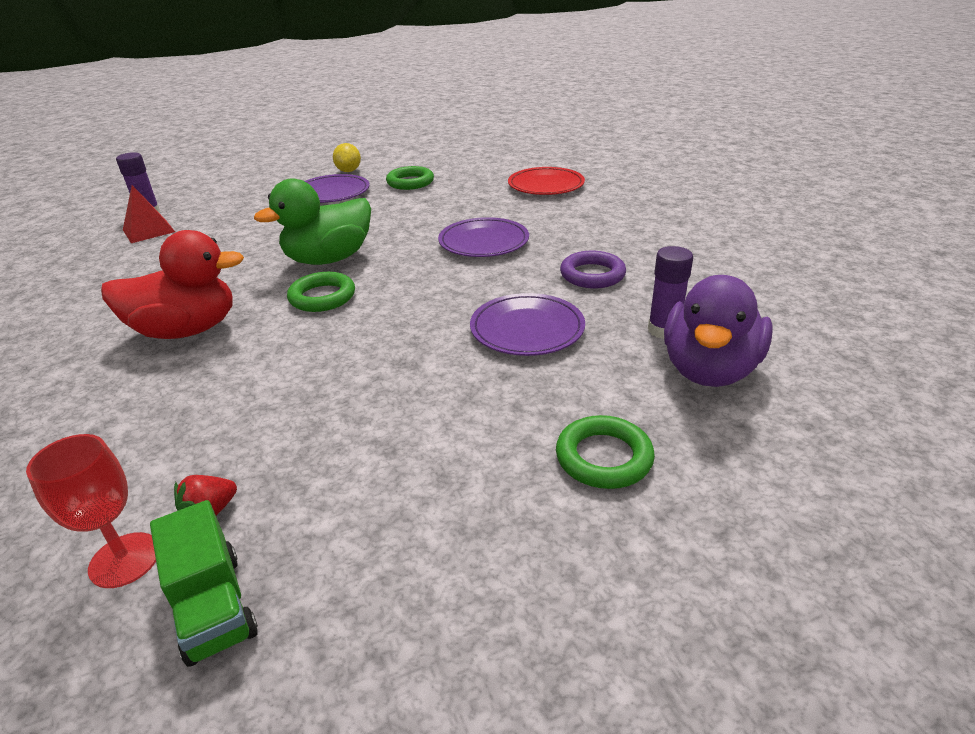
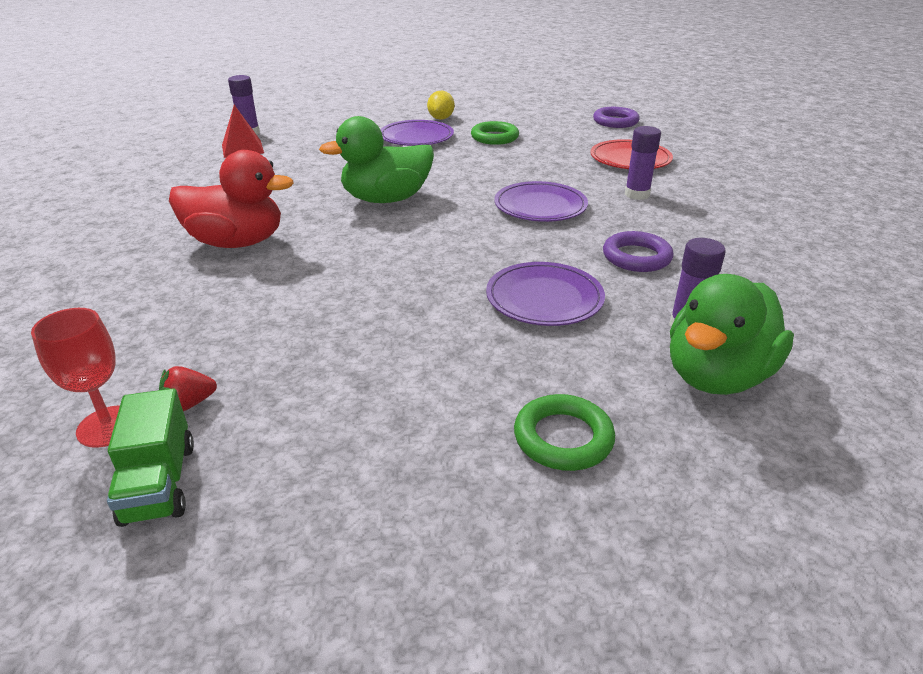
camera: 15 degrees right, 0 degrees up
(322, 297) = (365, 233): green ring -> none
(517, 152) = (615, 121): none -> purple ring
(566, 217) = (637, 194): none -> purple glue stick
(709, 370) = (716, 376): purple duck -> green duck

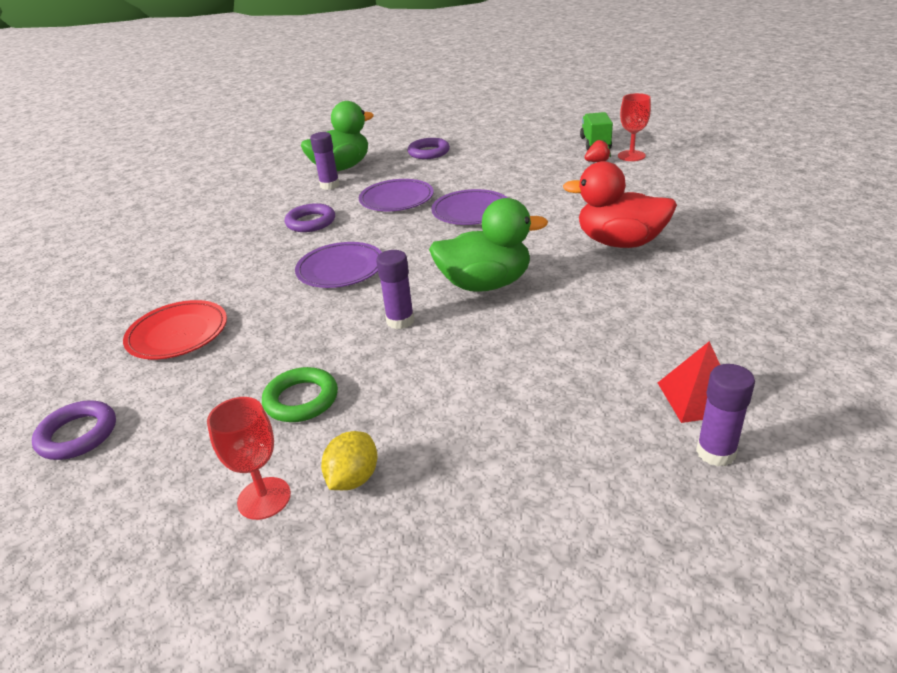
camera: 165 degrees left, 0 degrees up
(416, 137) = (419, 410): purple plate -> purple plate (471, 211)
(482, 112) = (264, 498): none -> red goblet
(563, 438) = (428, 152): green ring -> purple ring
(637, 194) = (238, 279): purple glue stick -> purple glue stick (400, 321)

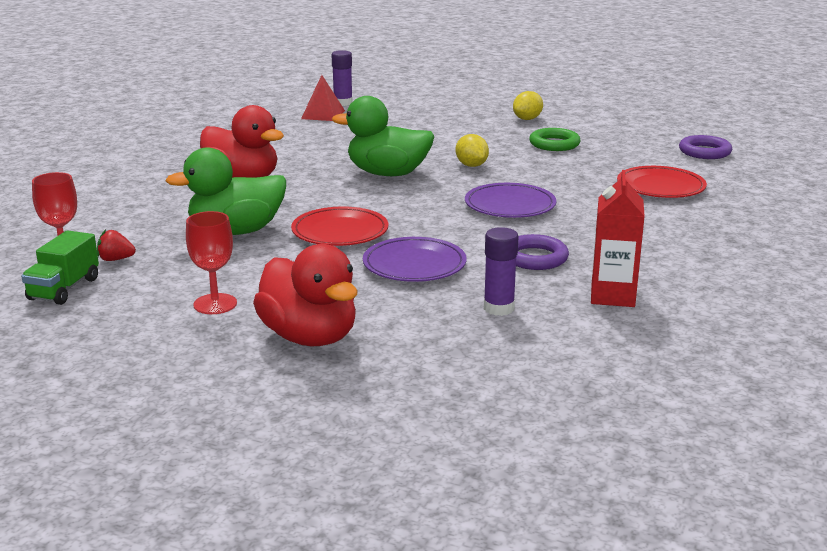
camera: 165 degrees left, 10 degrees down
(256, 207) = (612, 296): none -> red carton
(264, 498) = (576, 120): red goblet -> red goblet (215, 304)
(341, 168) = (470, 340): green duck -> green duck (236, 231)
(400, 321) = (471, 165): purple glue stick -> yellow lemon
(428, 152) = (309, 337): purple ring -> red duck
(471, 211) = (340, 231): purple plate -> red plate

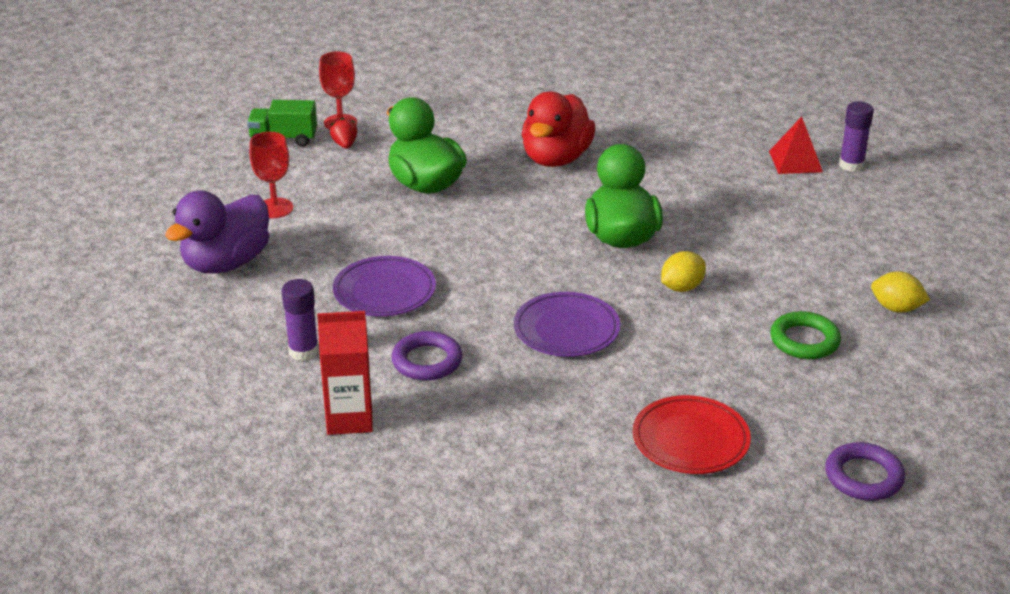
camera: 75 degrees right, 10 degrees up
(309, 337) = (226, 263): red duck -> purple duck
(340, 231) = (447, 237): red plate -> none

